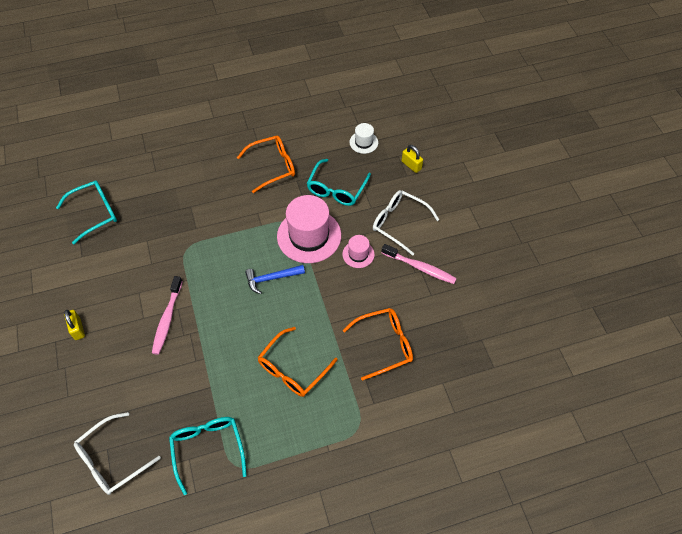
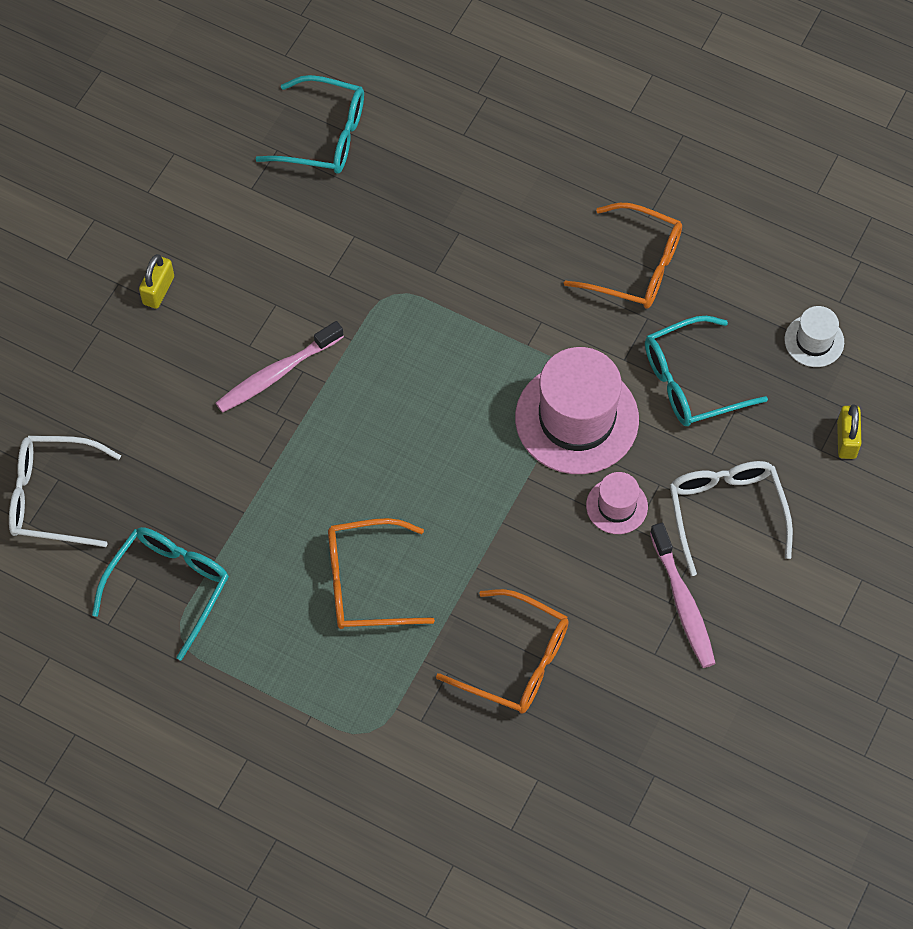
camera: 45 degrees right, 5 degrees up
(271, 278) = (462, 436): blue hammer -> none

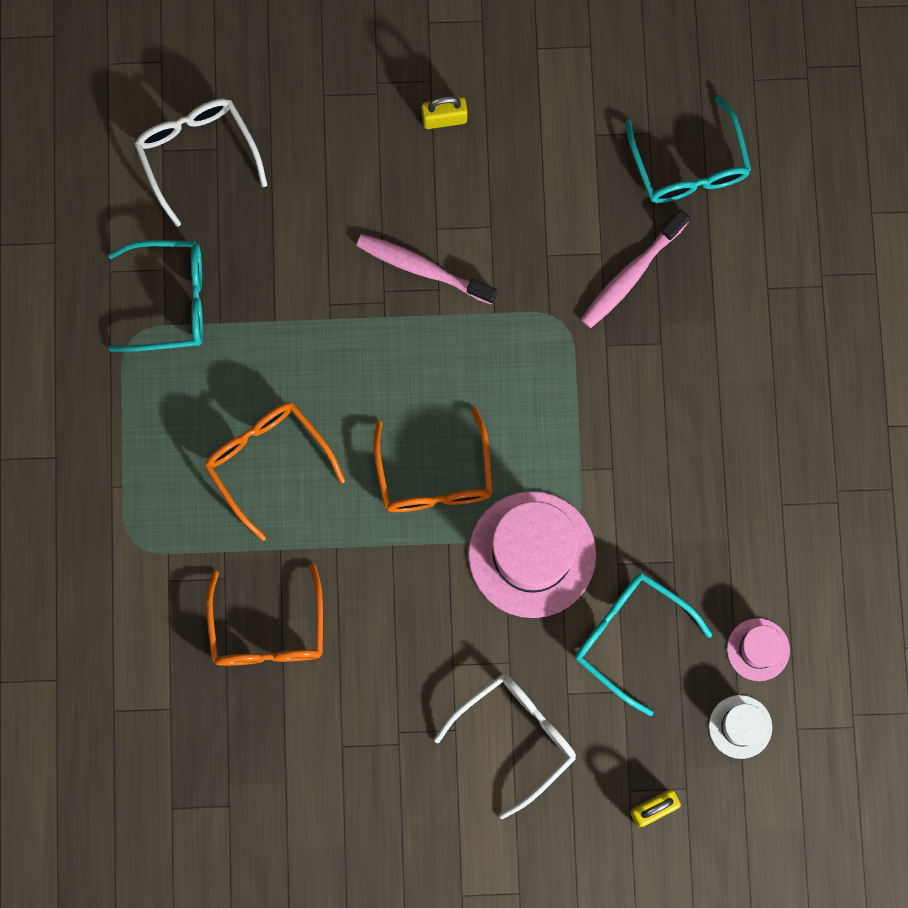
camera: 60 degrees right, 15 degrees up
(617, 506) = (465, 637): pink hat -> pink hat (758, 649)
(635, 266) = (721, 521): orange glasses -> orange glasses (434, 476)
(683, 603) = (404, 745): pink toothbrush -> pink toothbrush (631, 275)

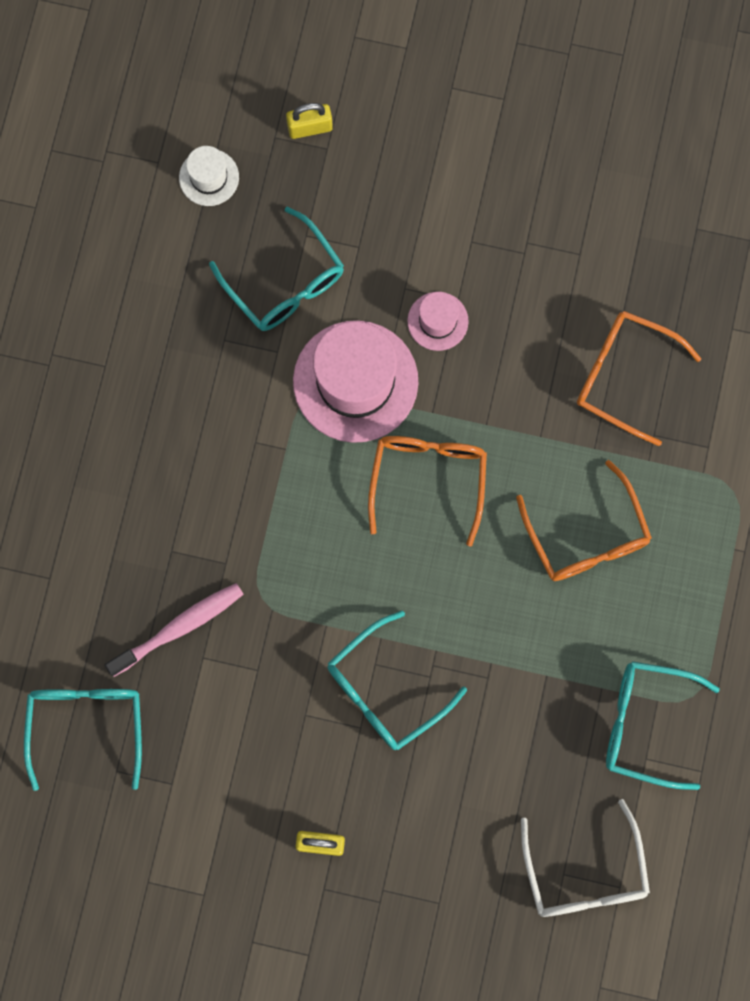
camera: 165 degrees left, 0 degrees up
(267, 630) = (624, 376): orange glasses -> orange glasses turned 75 degrees counterclockwise
(422, 268) = (385, 690): pink toothbrush -> turquoise glasses
(515, 737) = (417, 221): white glasses -> none
(758, 649) = (170, 240): pink hat -> pink hat (437, 321)

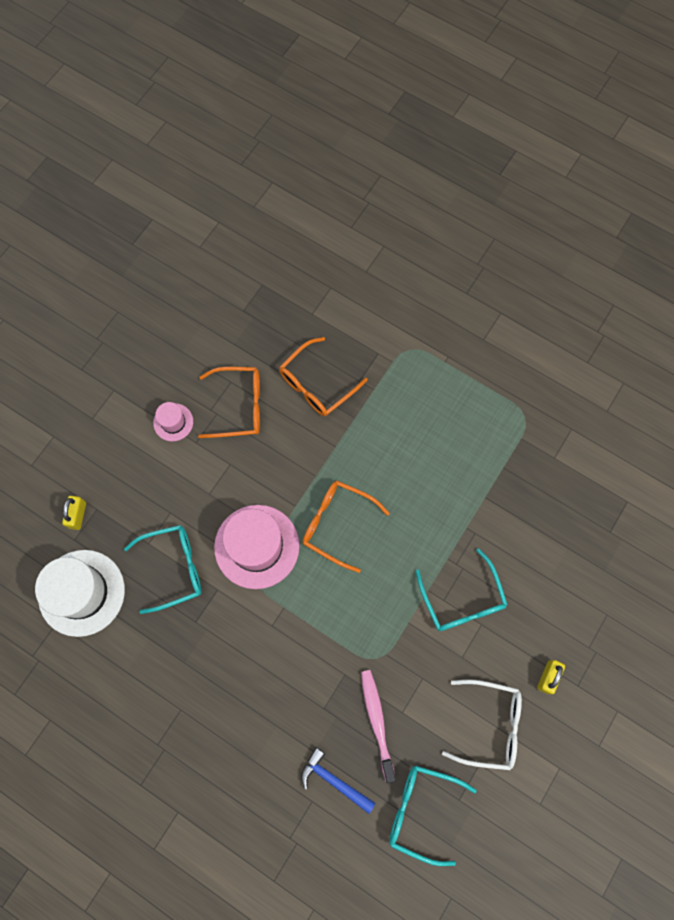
camera: 70 degrees left, 5 degrees down
(85, 596) = (333, 780): none -> blue hammer
(209, 177) = (81, 592): white hat -> white hat, size x2.04
(437, 321) = (238, 481): pink hat -> pink hat (173, 422)
(584, 873) = (613, 519): white glasses -> white glasses (490, 724)
(586, 535) = (407, 442): orange glasses -> orange glasses (239, 406)
(646, 724) = (533, 450): turquoise glasses -> none

